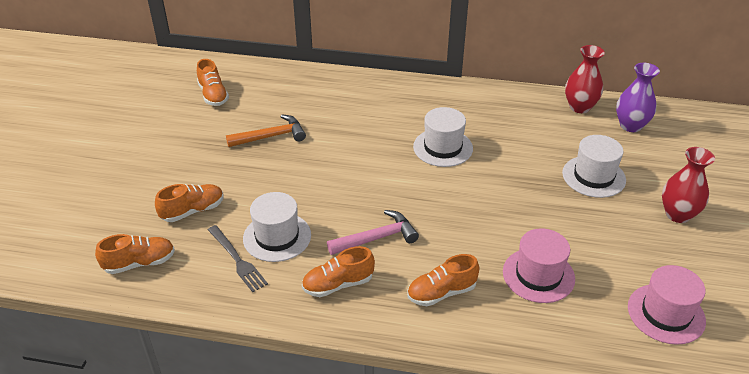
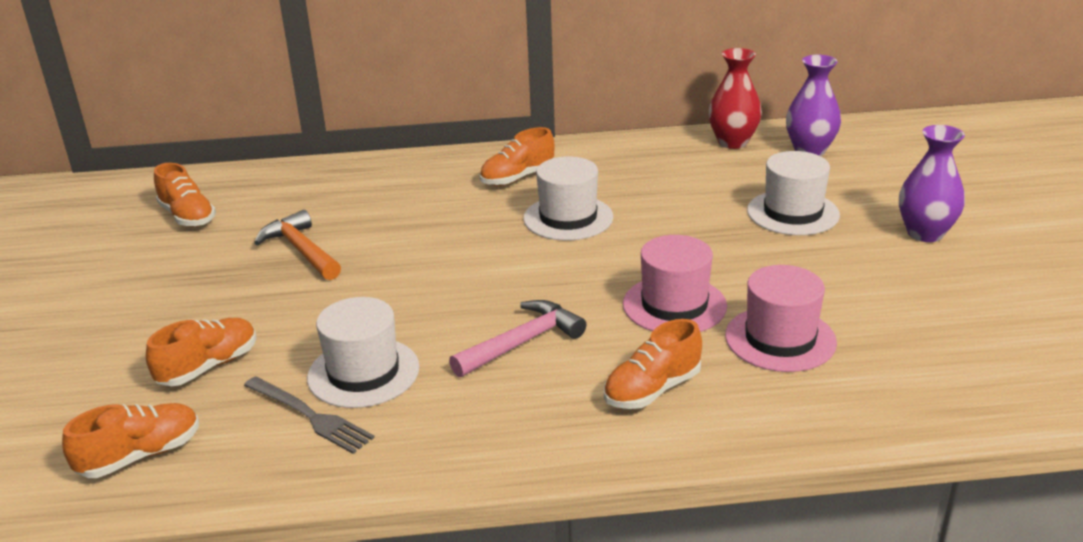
camera: 15 degrees left, 10 degrees down
(271, 136) = (301, 250): orange hammer -> orange hammer turned 90 degrees counterclockwise
(338, 284) = (488, 413): orange shoe -> orange shoe (517, 178)
(666, 313) = (976, 347): pink hat -> pink hat (674, 305)
(677, 214) = (925, 233): red vase -> purple vase

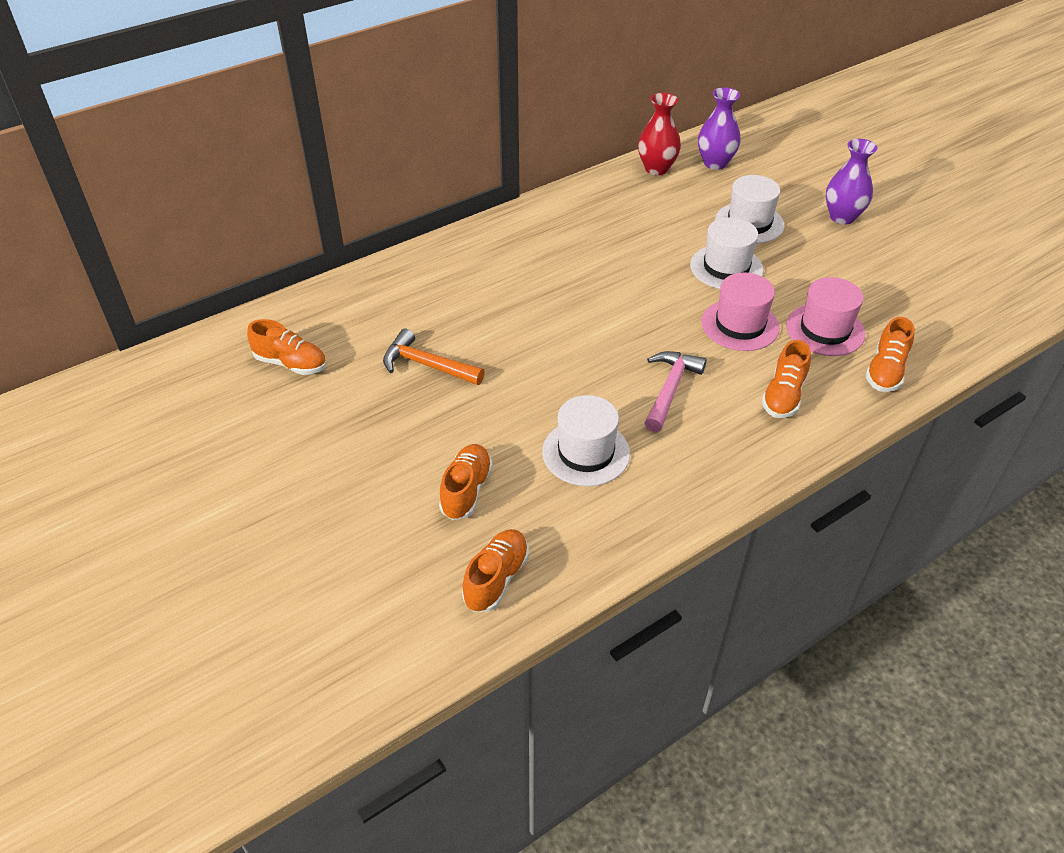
camera: 30 degrees left, 15 degrees up
(310, 416) = (584, 500): grey fork -> none
(517, 178) = (530, 245): orange shoe -> orange shoe (885, 371)
(568, 218) = (602, 272): white hat -> white hat (726, 267)

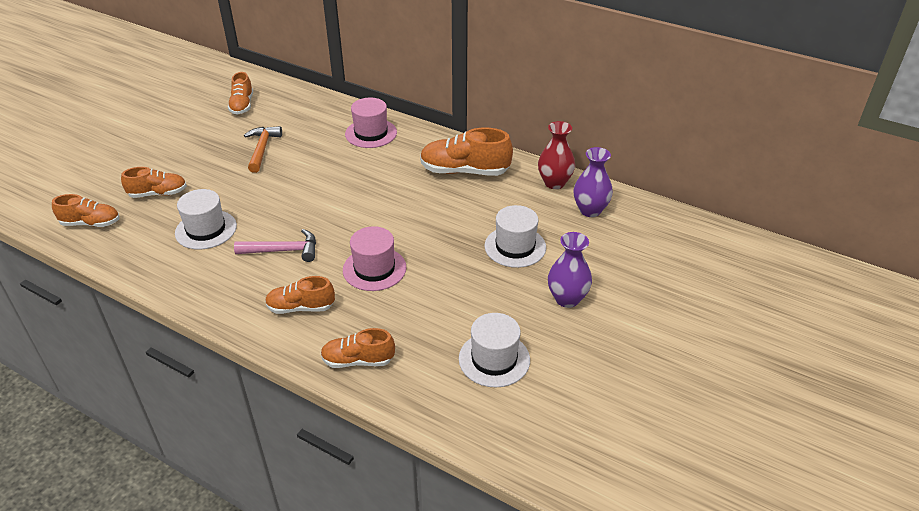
camera: 65 degrees right, 5 degrees down
(596, 217) = (464, 171): none -> orange shoe
(726, 267) = (444, 247): white hat -> white hat (494, 359)
(825, 330) = (394, 316): pink hat -> pink hat (371, 133)

